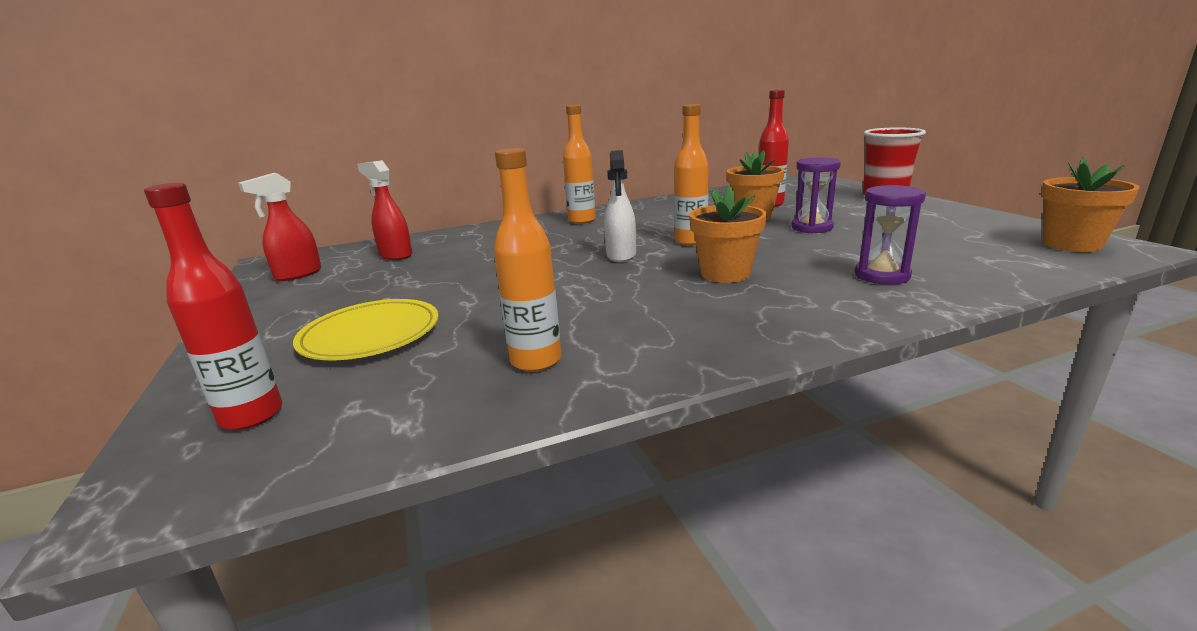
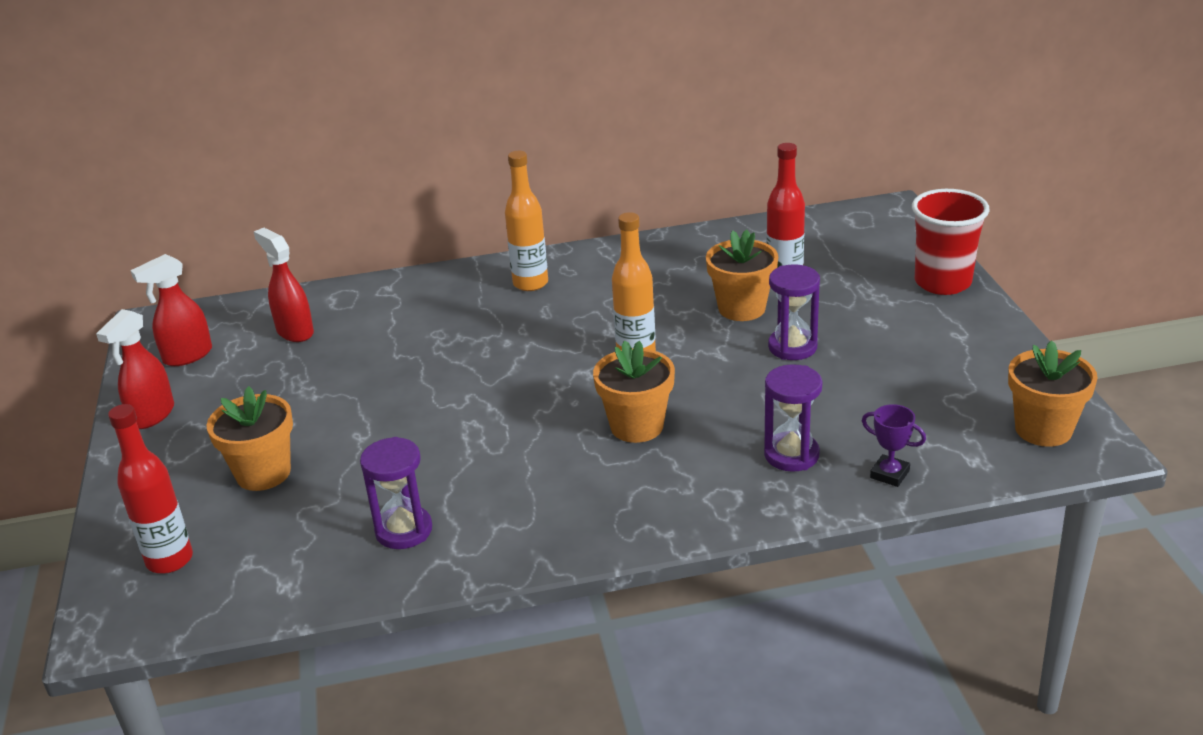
camera: 10 degrees right, 10 degrees up
(256, 309) = (152, 416): none -> red spray bottle
(370, 335) = (263, 473): yellow plate -> orange flower pot
(536, 361) = (404, 530): orange bottle -> purple hourglass
(621, 256) = (544, 373): white spray bottle -> none
(985, 277) = (889, 474): none -> purple trophy

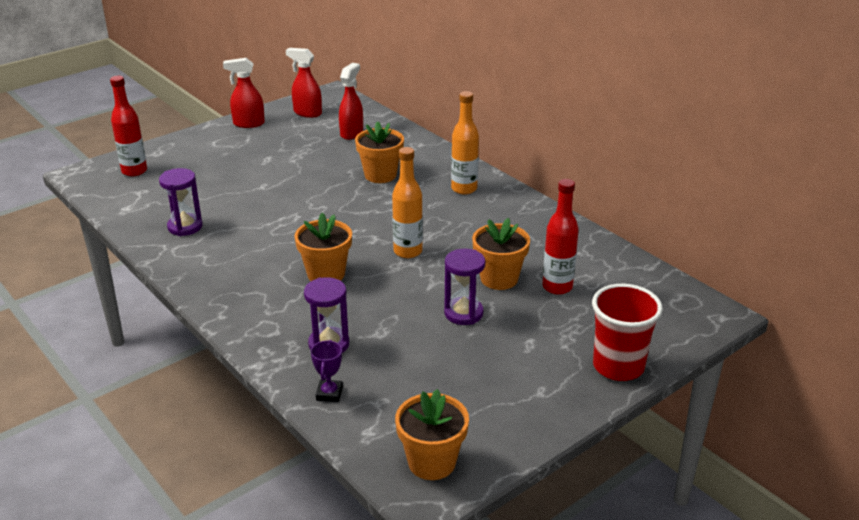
camera: 60 degrees right, 0 degrees up
(263, 473) = (215, 170): orange flower pot -> orange flower pot (380, 175)

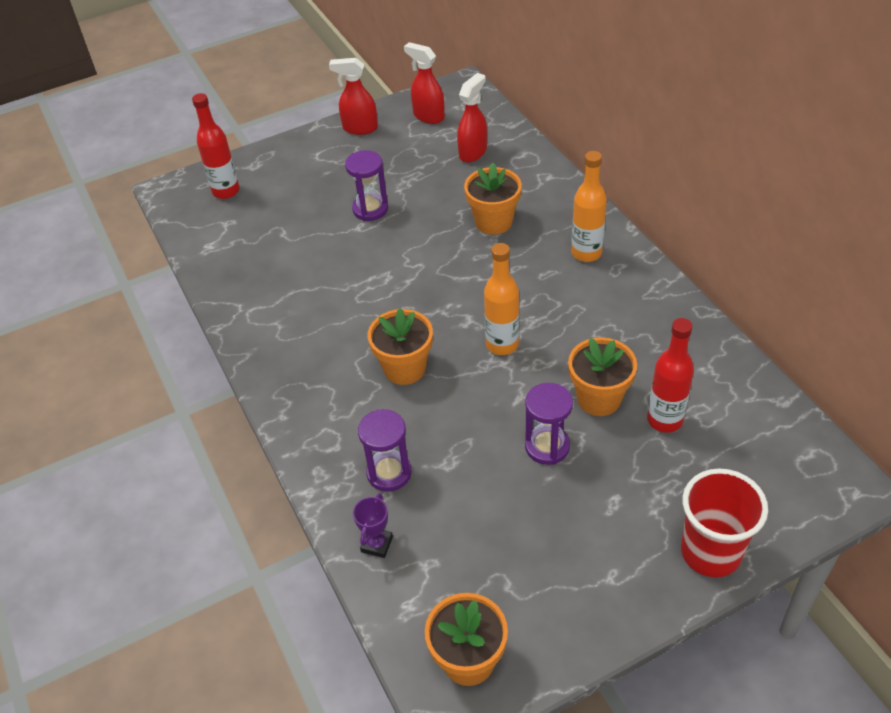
camera: 15 degrees right, 15 degrees up
(185, 227) = (266, 280): purple hourglass -> purple hourglass (370, 209)

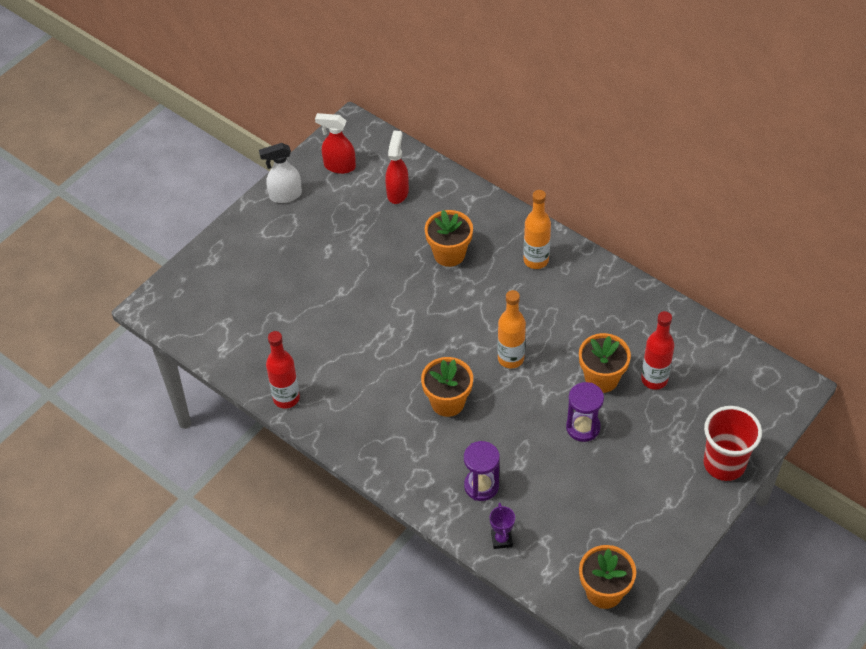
camera: 25 degrees left, 5 degrees up
(226, 191) = (203, 292): red bottle -> red bottle (286, 398)
(359, 128) = (285, 195): red spray bottle -> white spray bottle
(370, 209) = (341, 272): purple hourglass -> none

